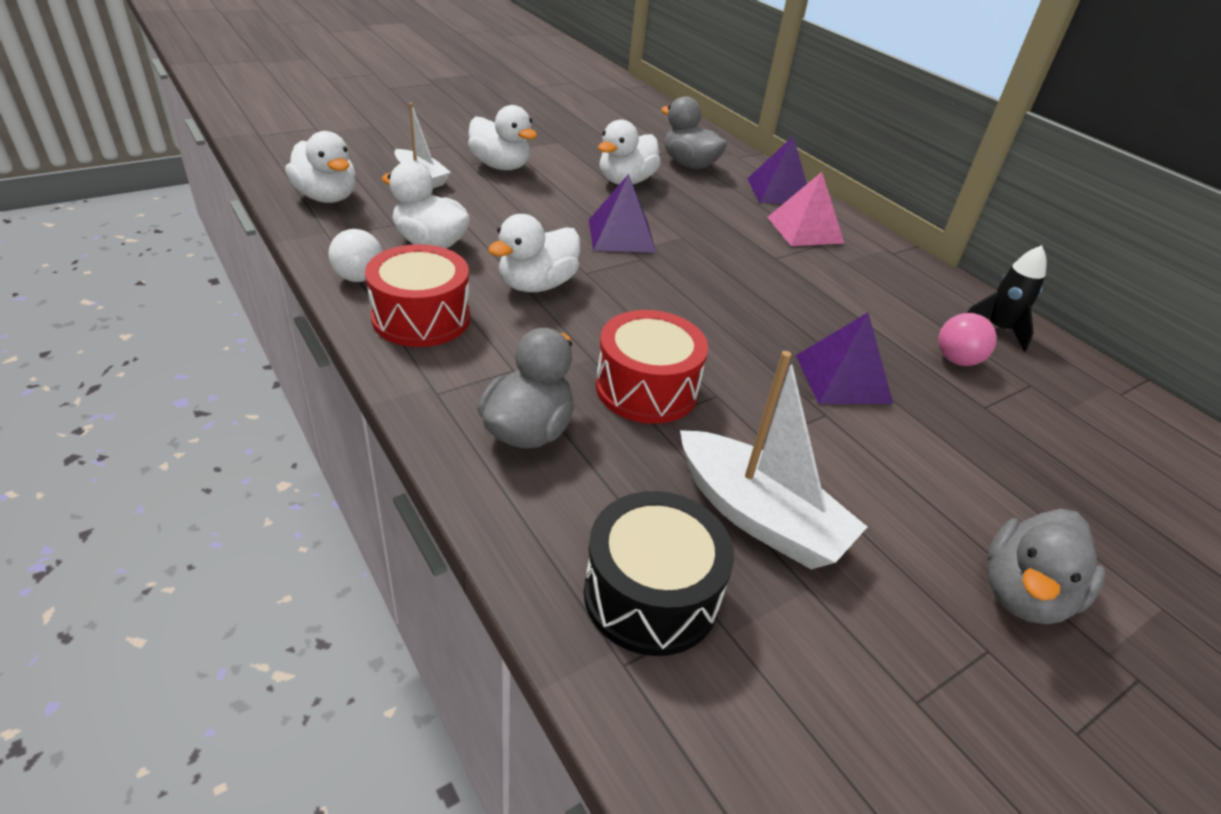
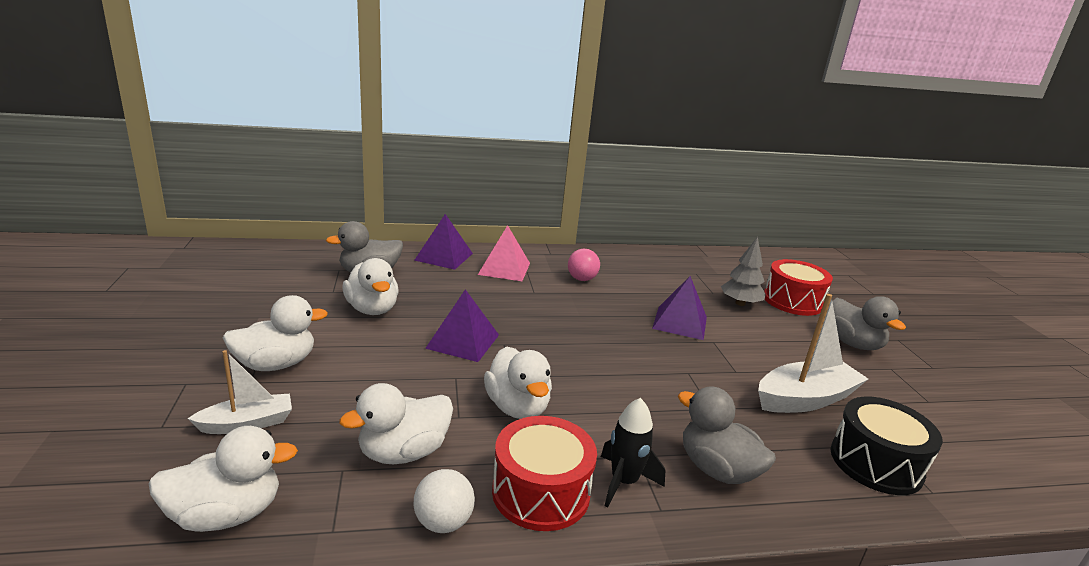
camera: 65 degrees left, 15 degrees down
(646, 388) = (676, 398): red drum -> red drum (792, 301)
(956, 360) = (670, 282): pink ball -> pink ball (582, 279)
(989, 439) = (740, 303): none -> grey tree
(997, 329) = (644, 259): black rocket -> black rocket (624, 482)

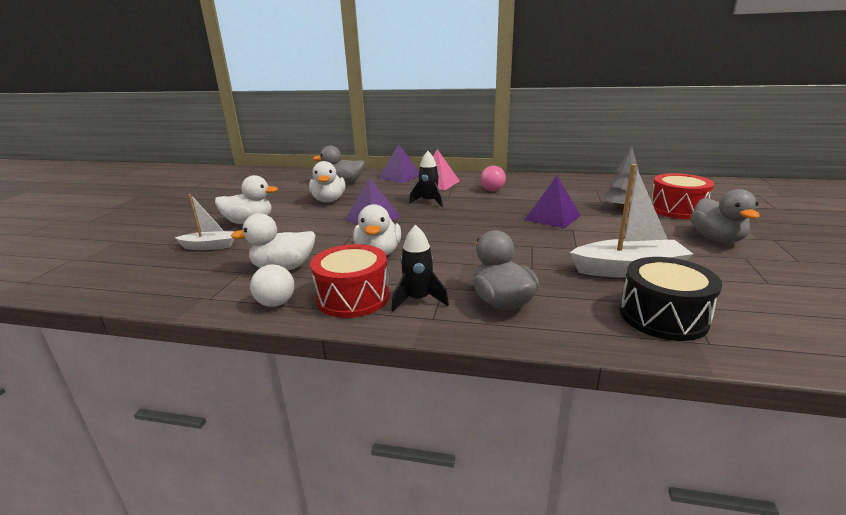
camera: 25 degrees right, 0 degrees up
(226, 514) = (163, 283): white duck -> none
(517, 304) = (429, 202): none -> black rocket

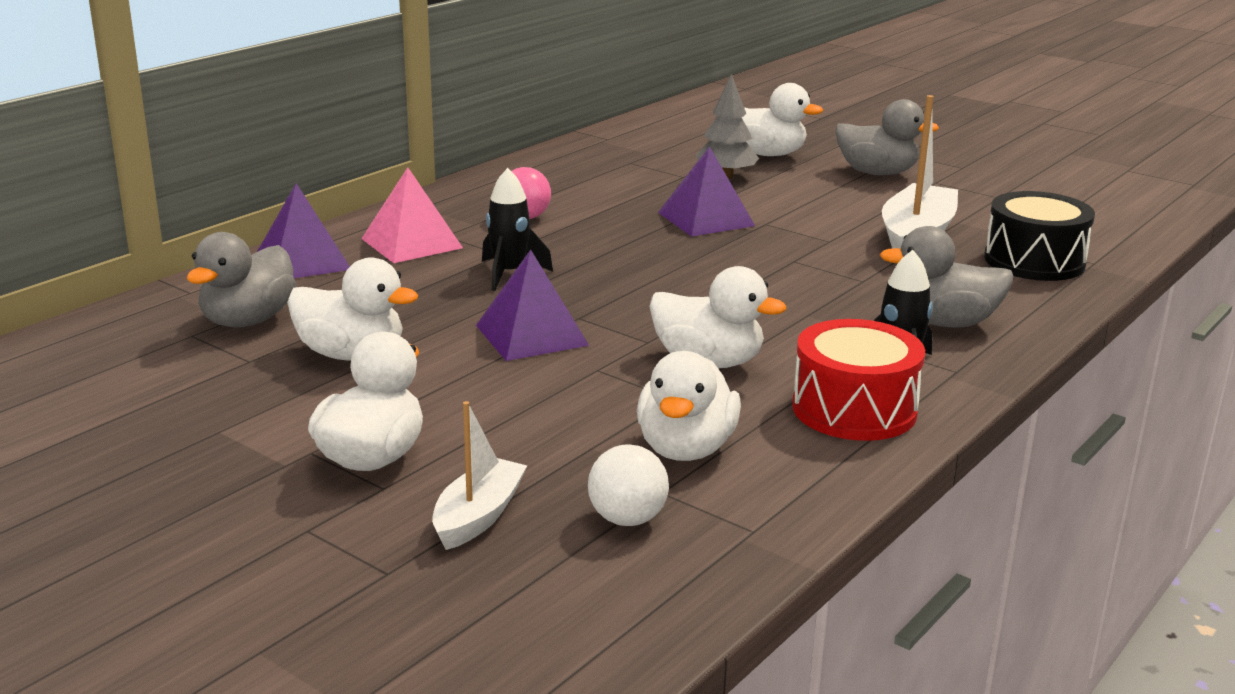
camera: 65 degrees left, 0 degrees up
(276, 303) = (825, 471): white ball -> white ball (627, 519)
(677, 209) = (767, 154): red drum -> white duck

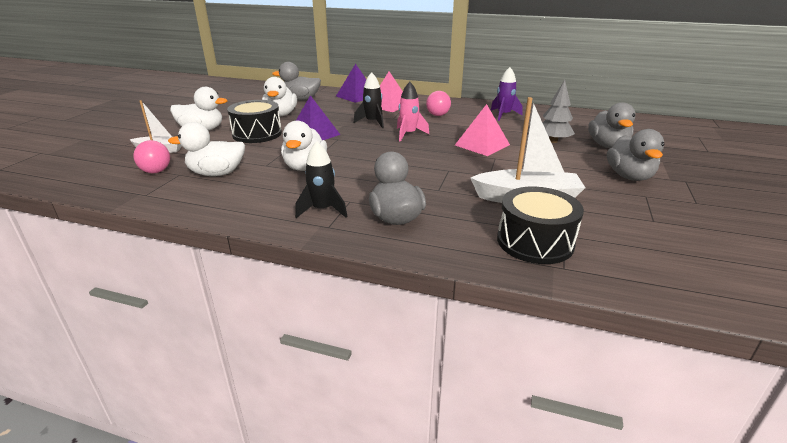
camera: 70 degrees right, 5 degrees up
(470, 392) = (257, 134): none -> black drum
(577, 175) = (503, 115): none -> purple rocket
(609, 257) = (408, 134): none -> pink rocket
(627, 519) = (156, 171): white ball -> pink ball
(705, 219) = (482, 145): purple pyramid -> pink pyramid
(767, 154) = (607, 145): white duck -> grey duck
(854, 409) = (266, 203): red drum -> none

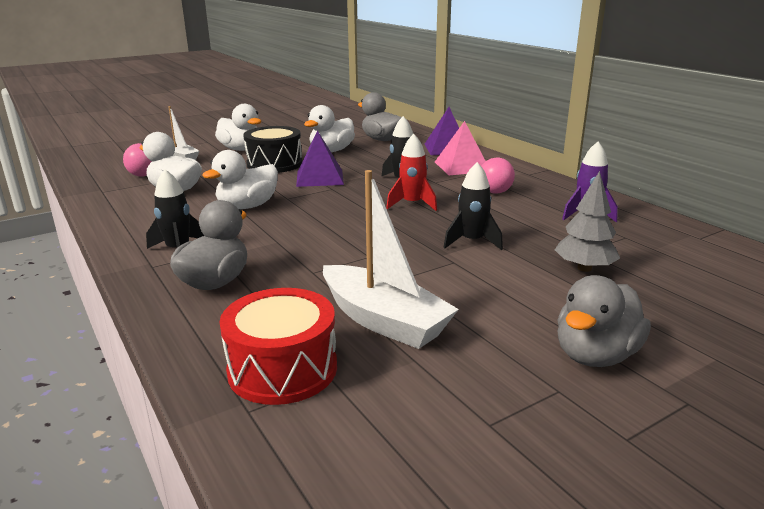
camera: 40 degrees right, 5 degrees down
(408, 134) = (412, 204): pink rocket -> red rocket
(482, 145) = (472, 242): pink pyramid -> black rocket
(535, 242) = (282, 369): black drum -> red drum
(607, 145) = (663, 303): grey duck -> none

